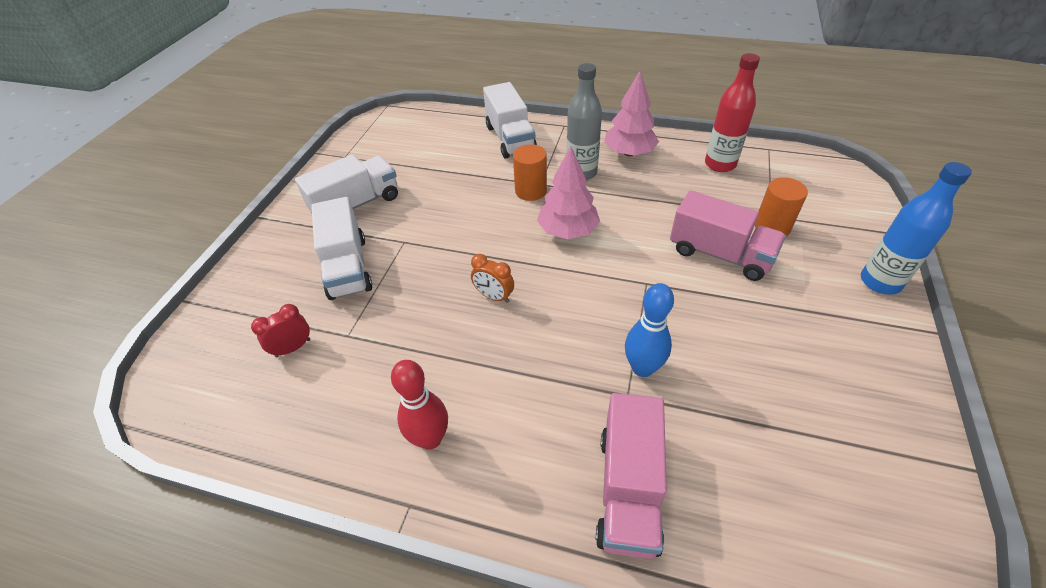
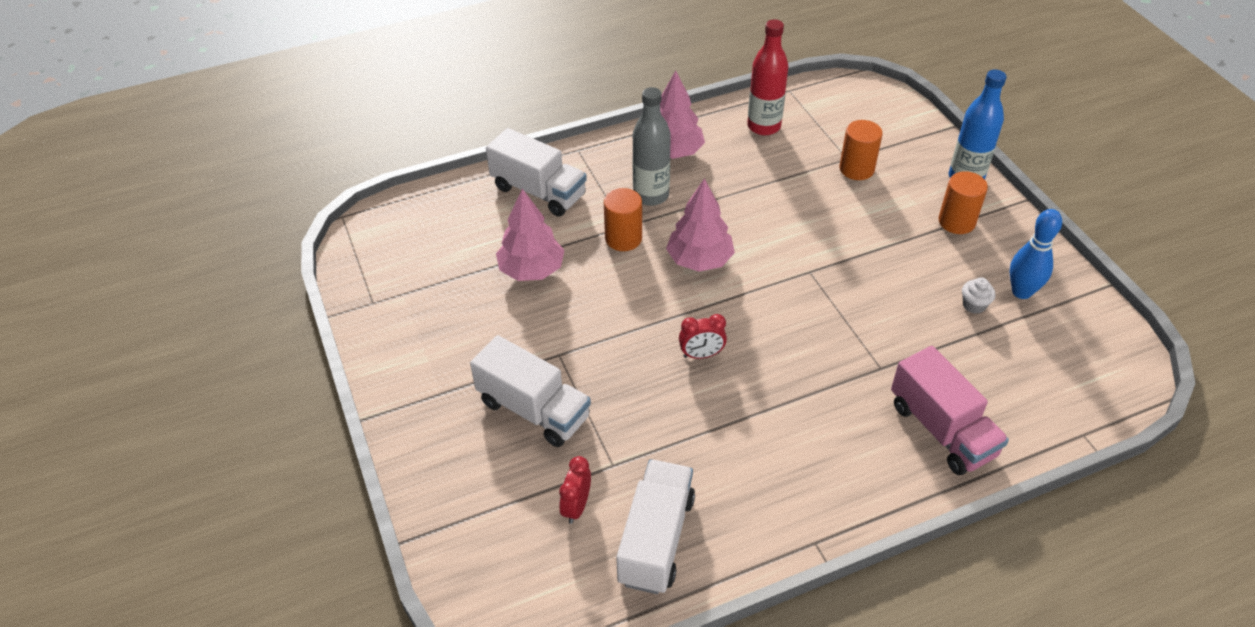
camera: 40 degrees left, 0 degrees up
(356, 205) = (459, 346): white truck -> white truck (656, 539)
(430, 438) = (778, 491): red bowling pin -> none
(450, 182) = (531, 270): none -> pink tree
(494, 296) = (701, 355): orange clock -> red clock
(642, 368) = (871, 341): blue bowling pin -> blue bowling pin (1021, 292)
(720, 254) = (840, 215): pink truck -> none
(779, 396) = (974, 305): none -> white cupcake
(833, 313) = (956, 222): none -> orange cylinder

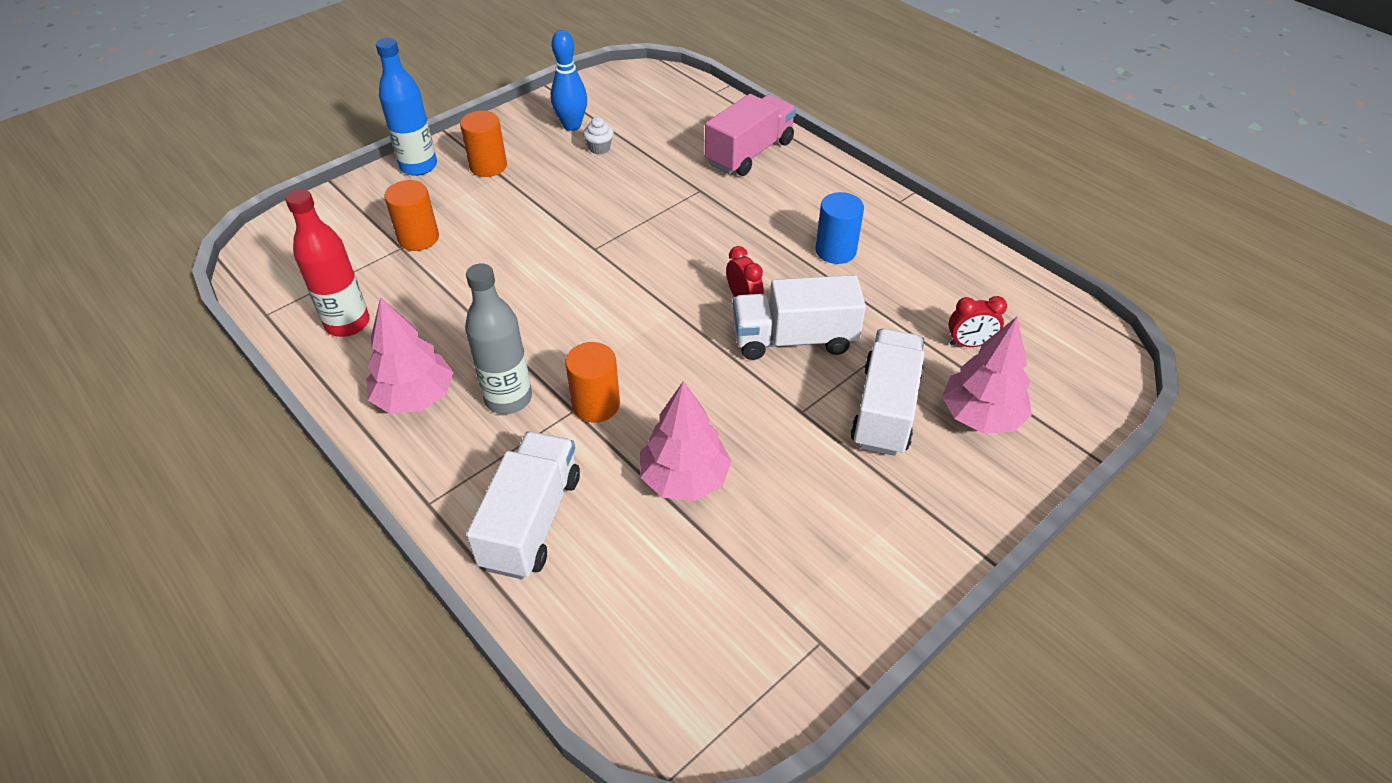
camera: 110 degrees left, 0 degrees up
(656, 539) = (962, 286): white truck -> white truck (794, 339)
(699, 260) = (608, 331): pink tree -> pink tree (981, 416)
(747, 449) = (835, 251): none -> blue cylinder

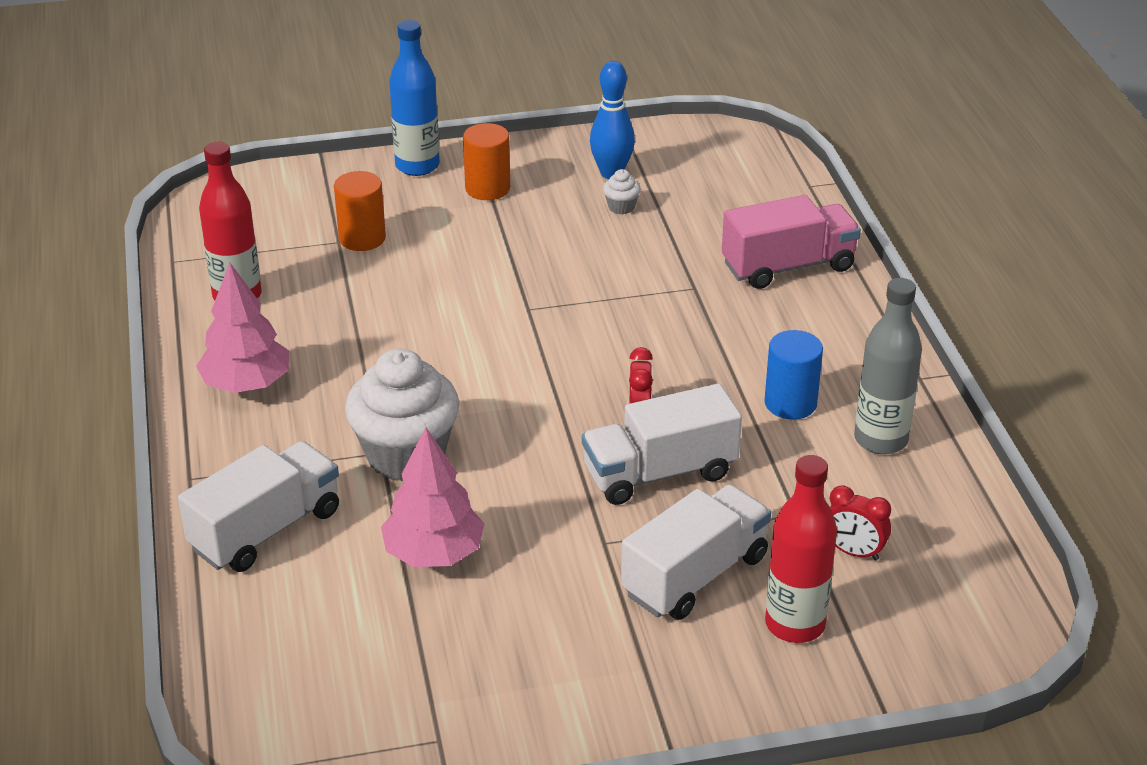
camera: 30 degrees right, 10 degrees down
(508, 398) = (329, 418): grey bottle -> grey bottle (880, 439)
(596, 405) = (406, 455): orange cylinder -> white cupcake
(794, 339) = (659, 473): white truck -> white truck turned 45 degrees counterclockwise
(981, 416) = (795, 624): pink tree -> red bottle

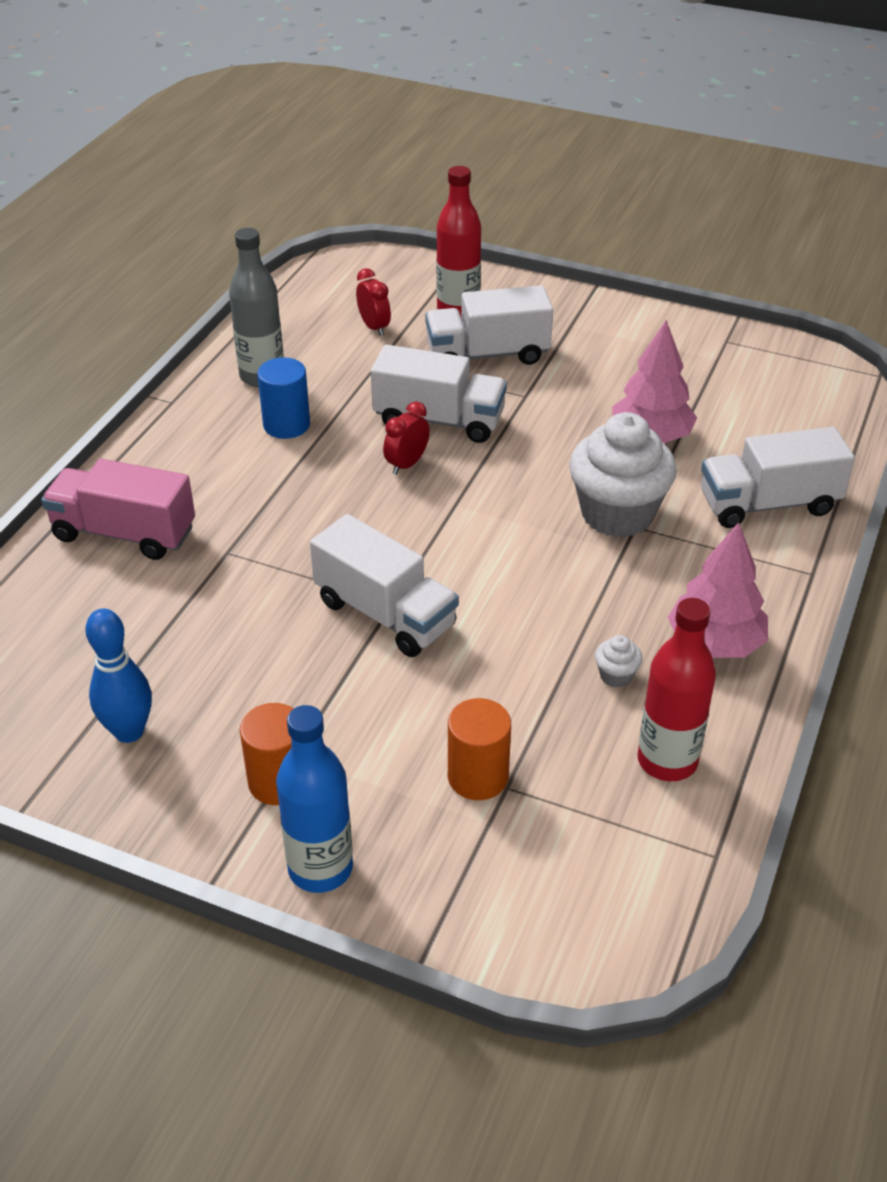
camera: 145 degrees left, 5 degrees up
(524, 298) = (385, 614): none -> white truck
(621, 207) = (176, 677): white cupcake -> white cupcake (616, 676)

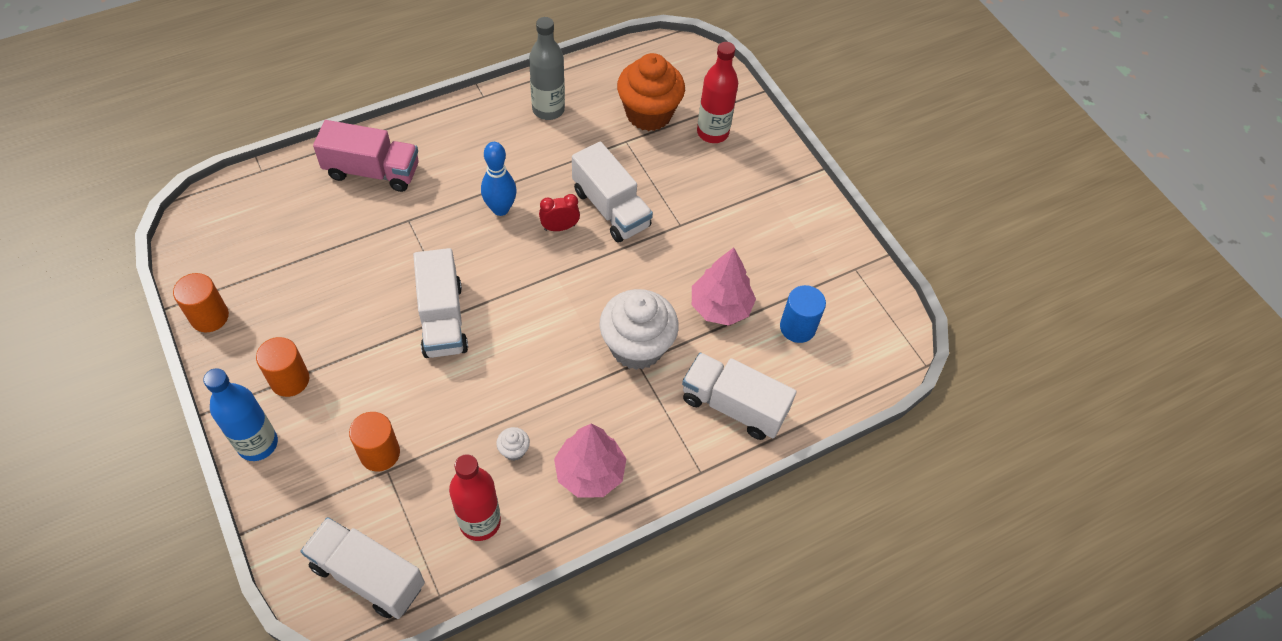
camera: 35 degrees right, 15 degrees up
(90, 788) = (209, 317): none -> orange cylinder
(124, 533) = (372, 171): pink truck -> pink truck turned 135 degrees clockwise
(129, 731) = (256, 297): blue bowling pin -> blue bowling pin (500, 209)
(286, 425) = (525, 154): blue cylinder -> blue cylinder (797, 327)
(374, 327) = (648, 114): red clock -> orange cupcake
(487, 355) = (692, 179): white truck -> white truck (368, 575)

